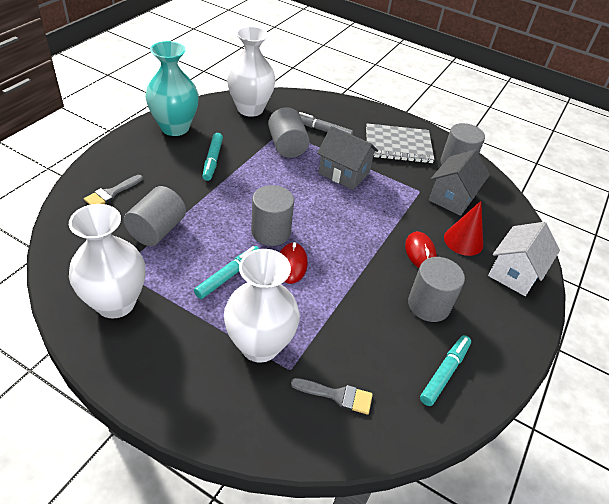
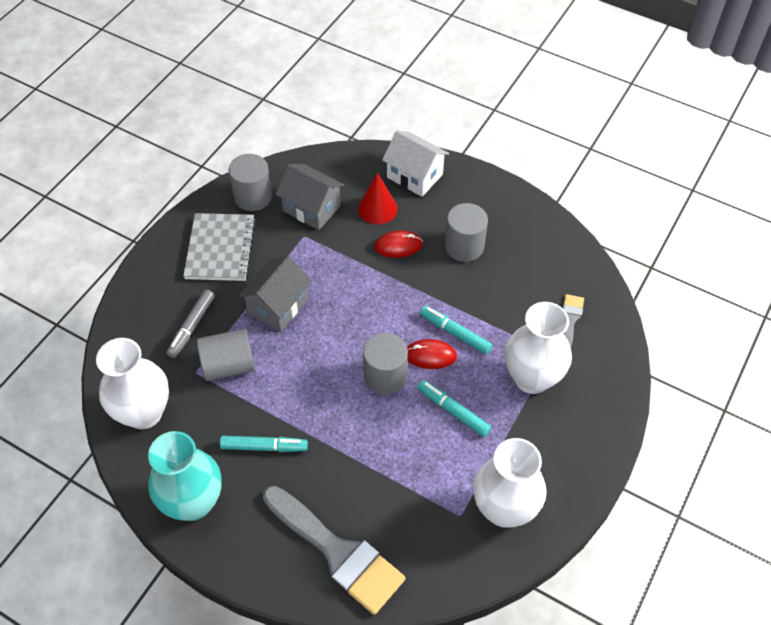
camera: 85 degrees left, 10 degrees up
(111, 193) = (338, 552): grey brush -> grey brush, size x2.16
(157, 230) = (396, 489): grey cylinder -> none
(444, 373) = (534, 244): turquoise marker -> turquoise marker (455, 333)

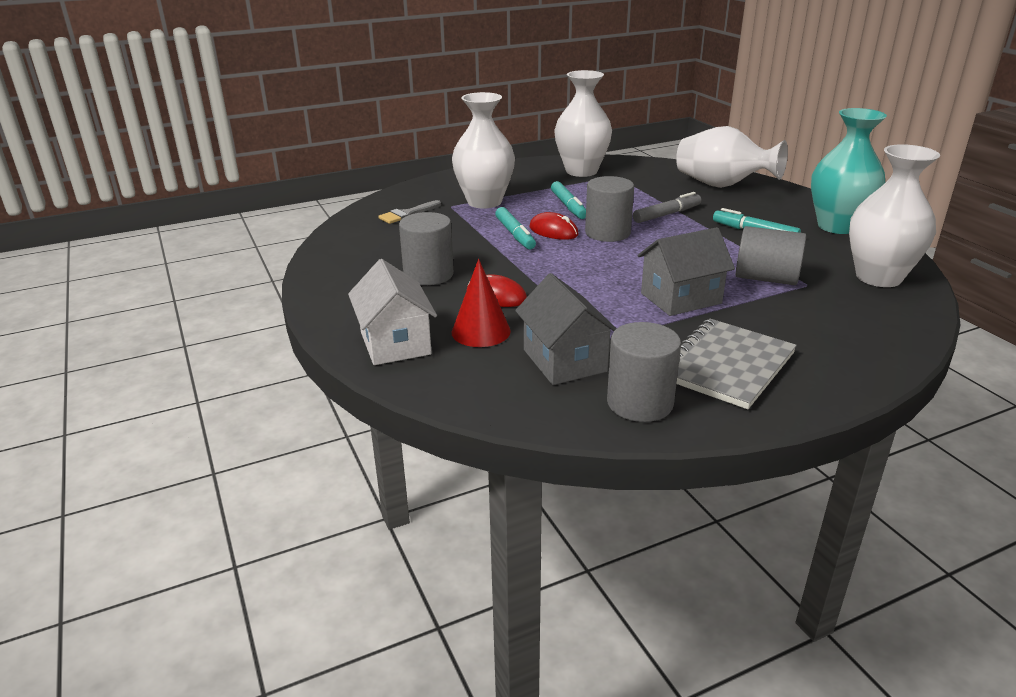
camera: 145 degrees left, 25 degrees down
(192, 327) = (799, 314): grey marker -> grey marker (667, 214)
(338, 552) = (722, 185): grey brush -> white vase

